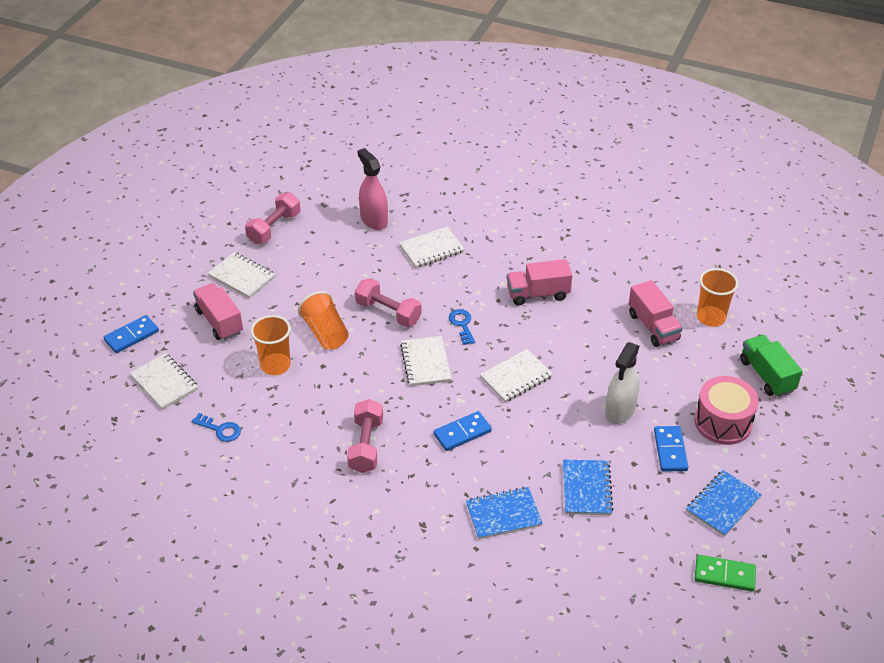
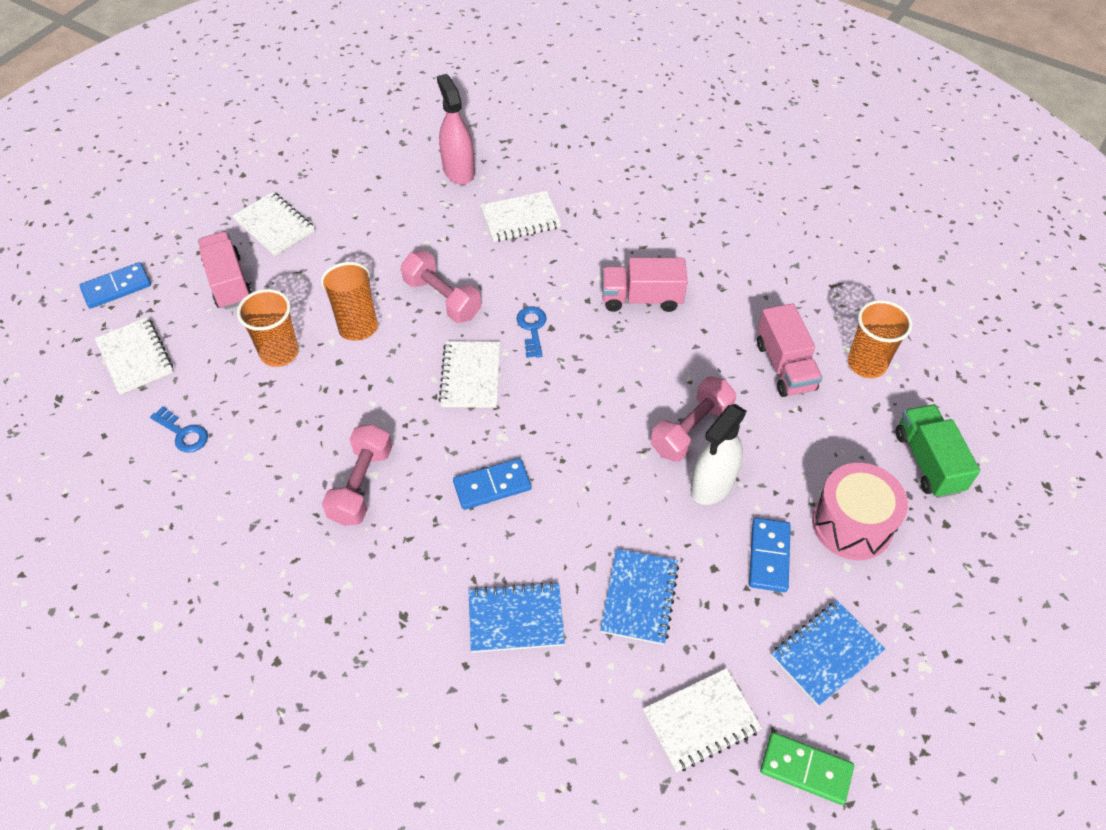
camera: 10 degrees right, 10 degrees up
(274, 228) = (333, 166): pink dumbbell -> pink dumbbell (691, 430)
(516, 377) = (584, 414): white notebook -> white notebook (701, 721)

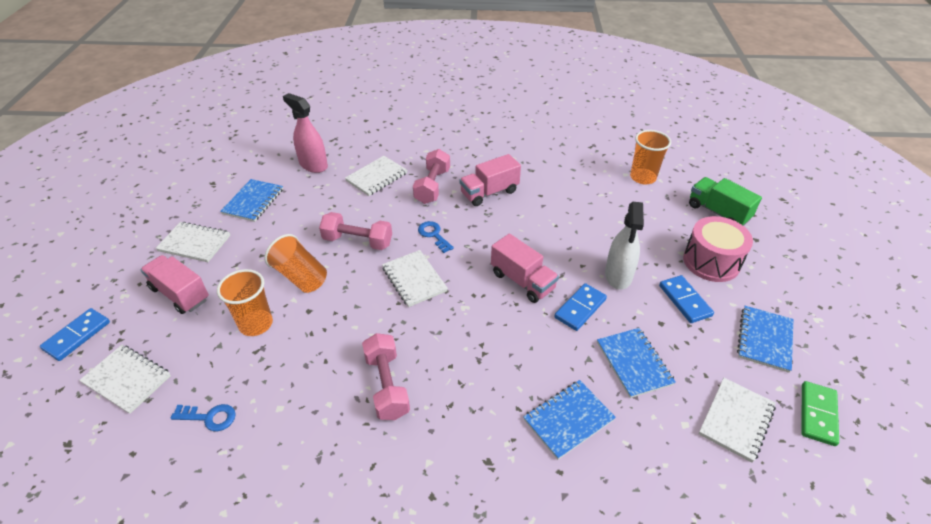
camera: 30 degrees left, 10 degrees down
(363, 195) = (253, 202): none -> blue notebook
(492, 486) = (482, 341): blue domino -> blue domino (580, 308)
(691, 430) = (579, 251): pink dumbbell -> pink dumbbell (432, 186)
(785, 366) = (601, 196): pink truck -> pink truck (522, 281)
(806, 769) = (817, 414): green domino -> green domino turned 60 degrees counterclockwise

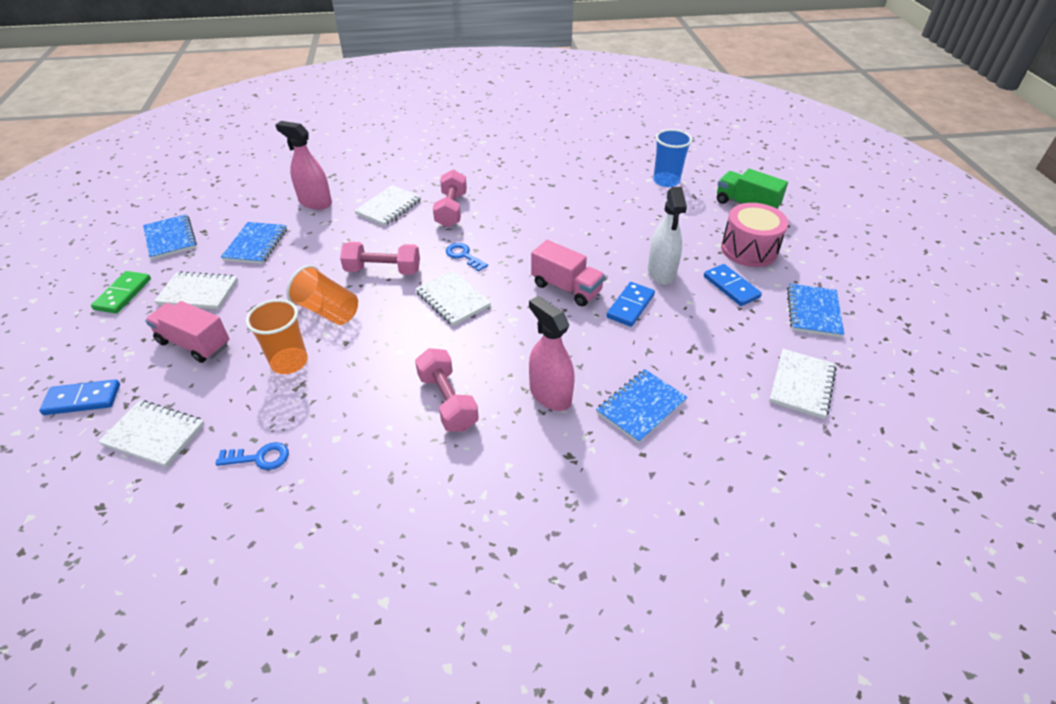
camera: 10 degrees left, 0 degrees up
(77, 336) = (82, 399): blue domino -> blue domino turned 60 degrees clockwise
(483, 393) = (550, 395): none -> pink spray bottle
(489, 192) = (513, 210): pink truck -> none
(634, 363) = (694, 348): blue notebook -> blue notebook (170, 238)
(643, 177) = (666, 181): orange cup -> blue cup
(817, 414) = (875, 369): green domino -> green domino (123, 294)

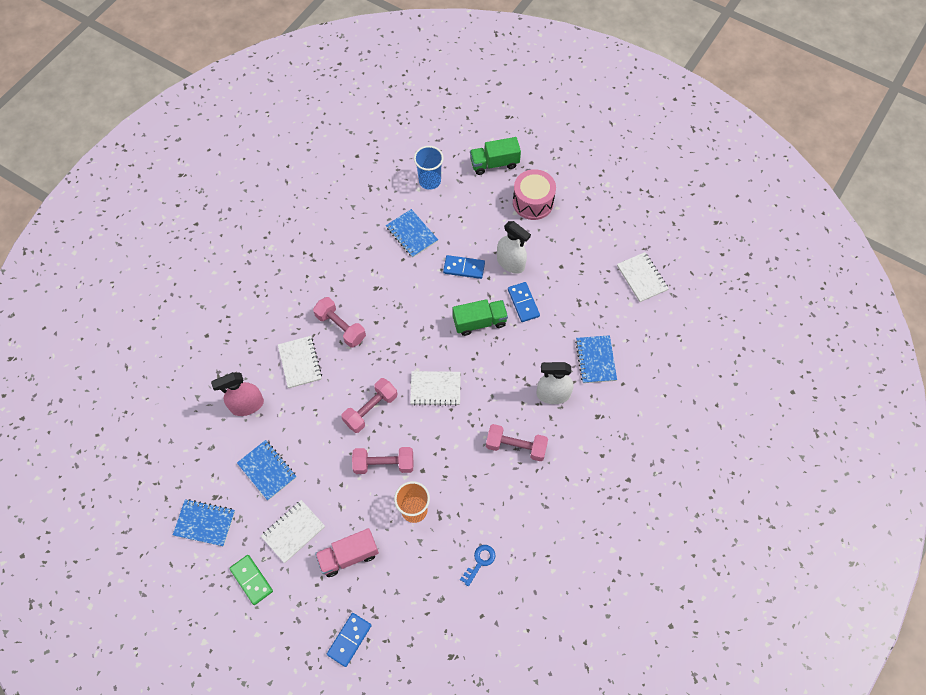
camera: 50 degrees left, 20 degrees up
(154, 435) = (416, 609): white notebook -> none
(328, 311) = (384, 464): orange cup -> pink dumbbell
(464, 256) = (398, 354): blue key -> none
(550, 395) = (553, 394): pink spray bottle -> white spray bottle
(566, 288) = (479, 322): pink truck -> green truck
(731, 287) = (553, 241): blue domino -> blue domino (464, 268)
(813, 312) = (604, 222): blue notebook -> blue notebook (412, 234)

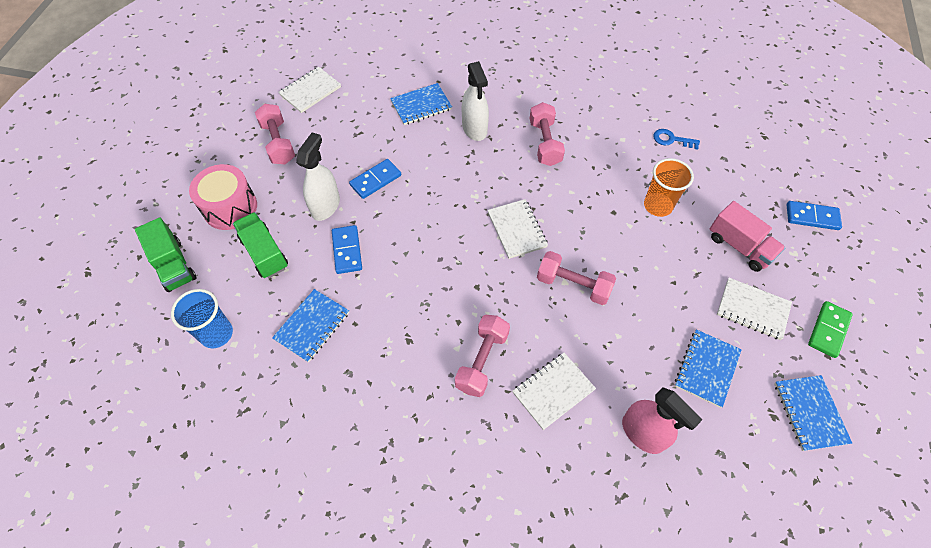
camera: 110 degrees left, 5 degrees down
(384, 464) = (627, 249): pink dumbbell -> pink dumbbell (278, 143)
(479, 322) = (416, 213): green truck -> green truck (264, 253)

